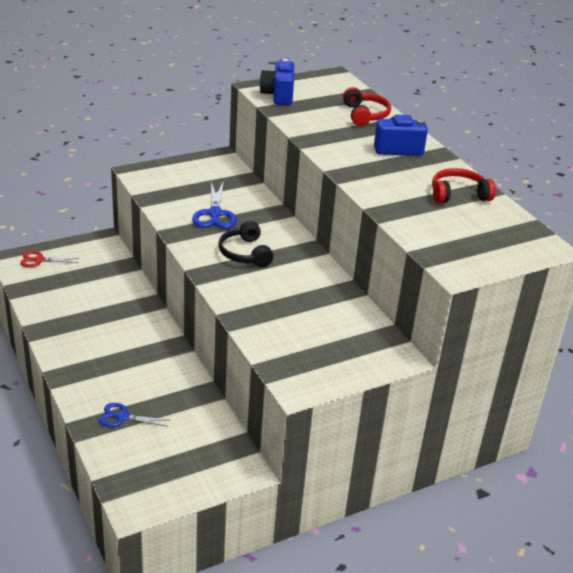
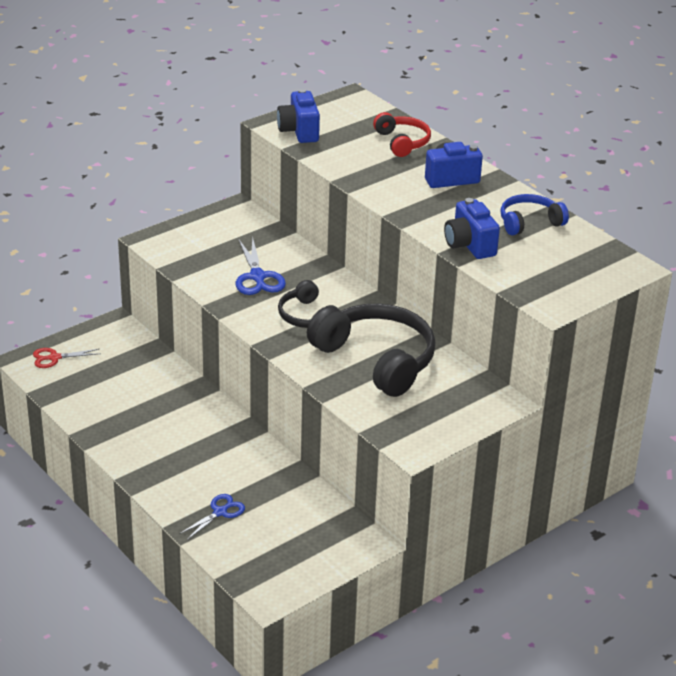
camera: 10 degrees left, 0 degrees up
(122, 417) = (220, 512): blue scissors -> blue scissors turned 135 degrees clockwise
(293, 300) = (376, 359): none -> black headphones
(395, 206) = (469, 245): none -> blue camera
(458, 194) = (529, 222): red headphones -> blue headphones

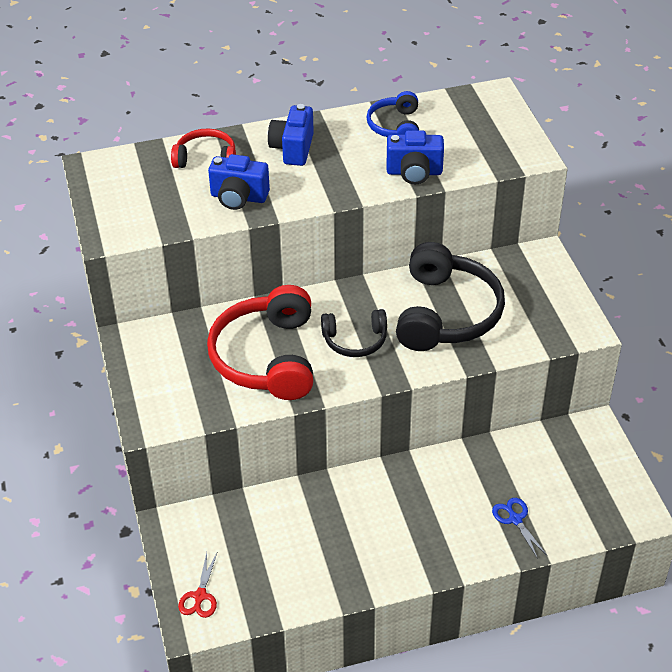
camera: 65 degrees left, 10 degrees up
(257, 277) = (267, 357): blue scissors -> red headphones
(299, 131) = (136, 222): blue camera -> blue camera (238, 197)
(376, 359) = (446, 313): black headphones -> black headphones turned 120 degrees clockwise

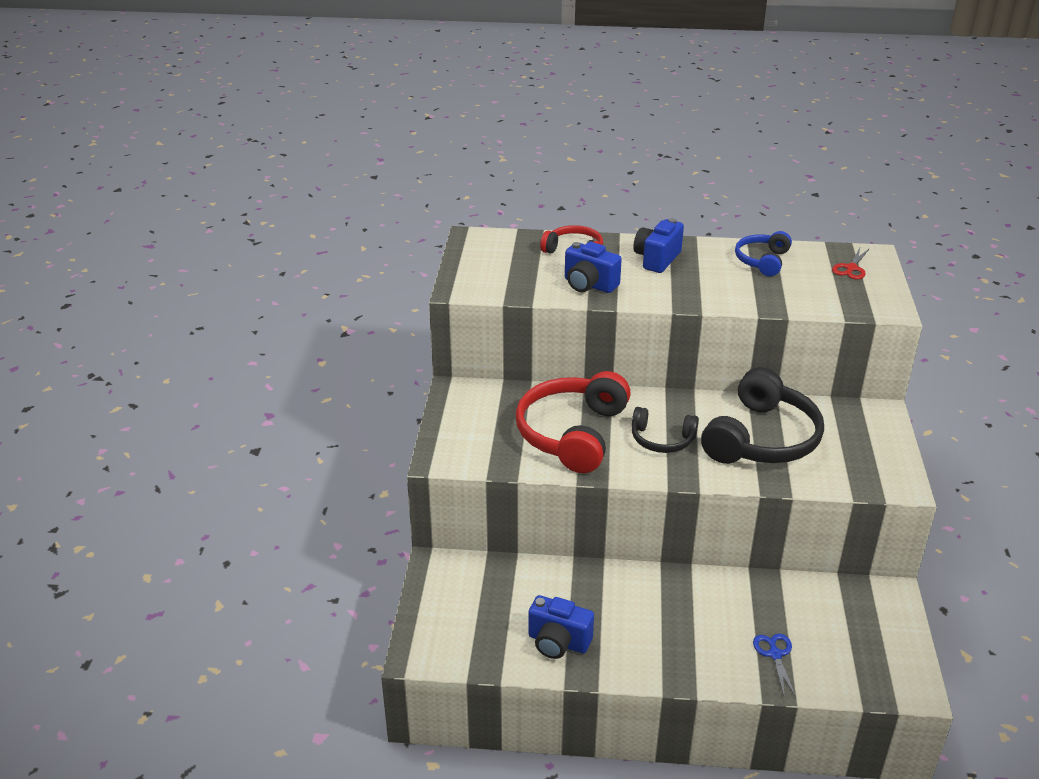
camera: 20 degrees right, 10 degrees down
(200, 596) = (436, 632): red scissors -> red scissors (851, 268)
(414, 172) = (764, 299): blue camera -> blue camera (558, 642)

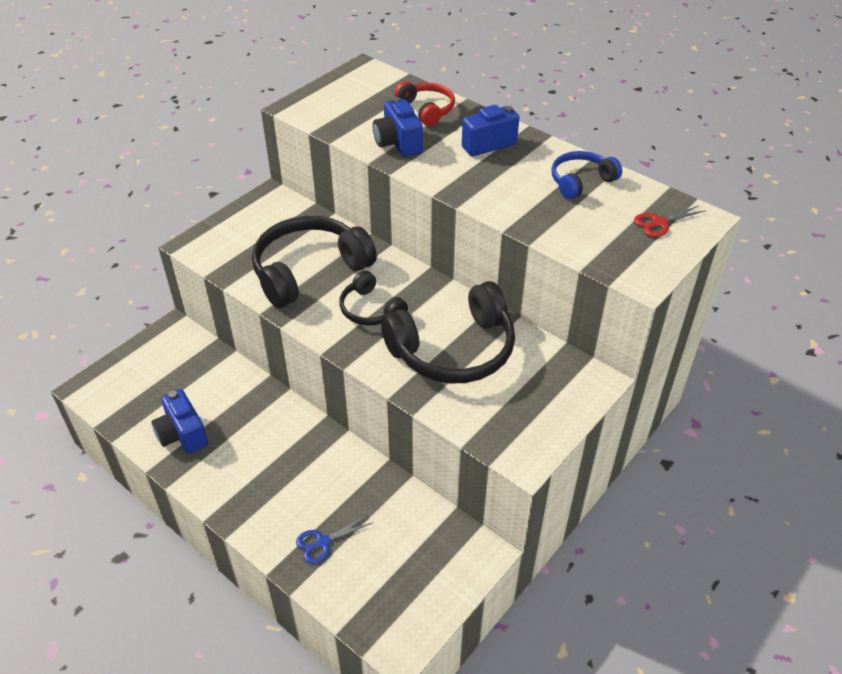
camera: 35 degrees right, 10 degrees up
(572, 433) = (309, 270): red headphones -> black headphones
(775, 654) = (322, 542): blue scissors -> blue scissors turned 150 degrees counterclockwise

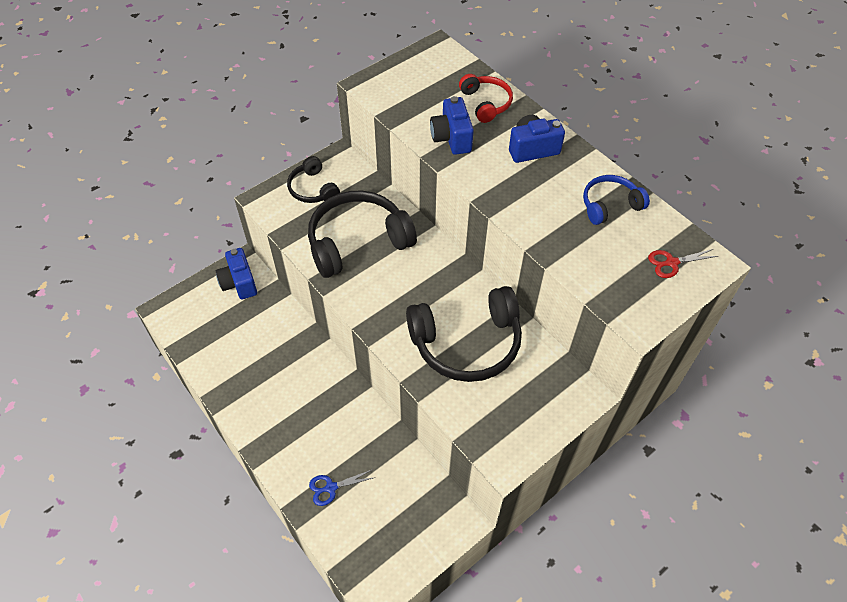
camera: 10 degrees right, 10 degrees up
(182, 434) = (234, 367): blue camera -> blue camera (239, 283)
(370, 309) = (403, 290): black headphones -> black headphones (313, 189)

